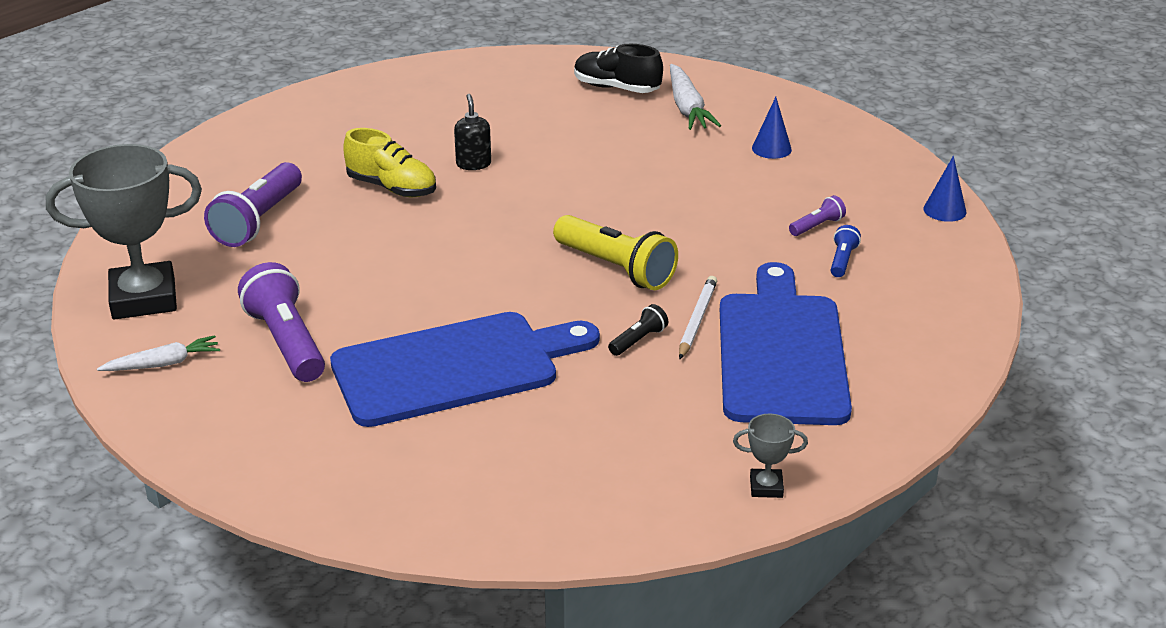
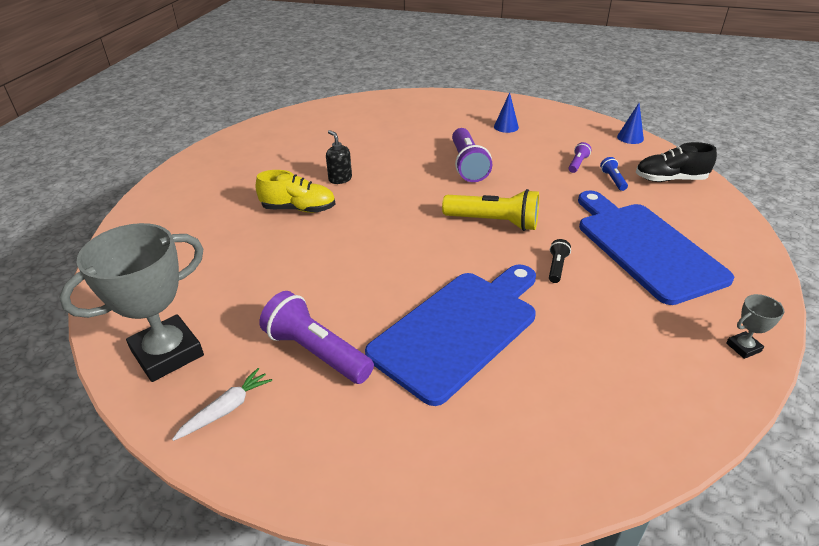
camera: 25 degrees left, 5 degrees up
(258, 221) = (218, 259): purple flashlight -> purple flashlight (467, 165)
(616, 88) = (385, 113): black shoe -> black shoe (670, 179)
(687, 108) = (437, 115): white carrot -> none
(697, 320) = (576, 241): white pencil -> none

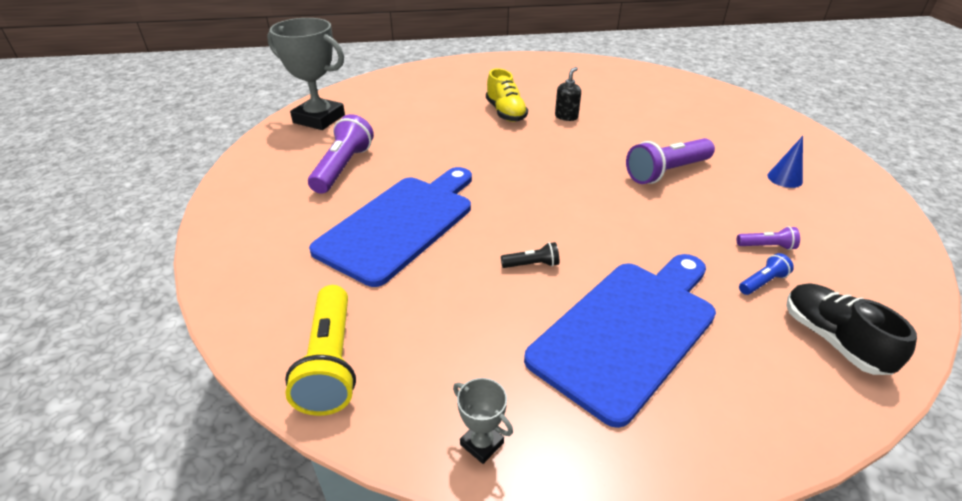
camera: 65 degrees right, 0 degrees up
(226, 409) = (278, 152): white carrot -> none
(459, 329) = (400, 224): blue cutting board -> blue cutting board turned 75 degrees counterclockwise
(494, 222) = (577, 210): yellow flashlight -> yellow flashlight (330, 363)
(630, 137) = (907, 284): blue cone -> none

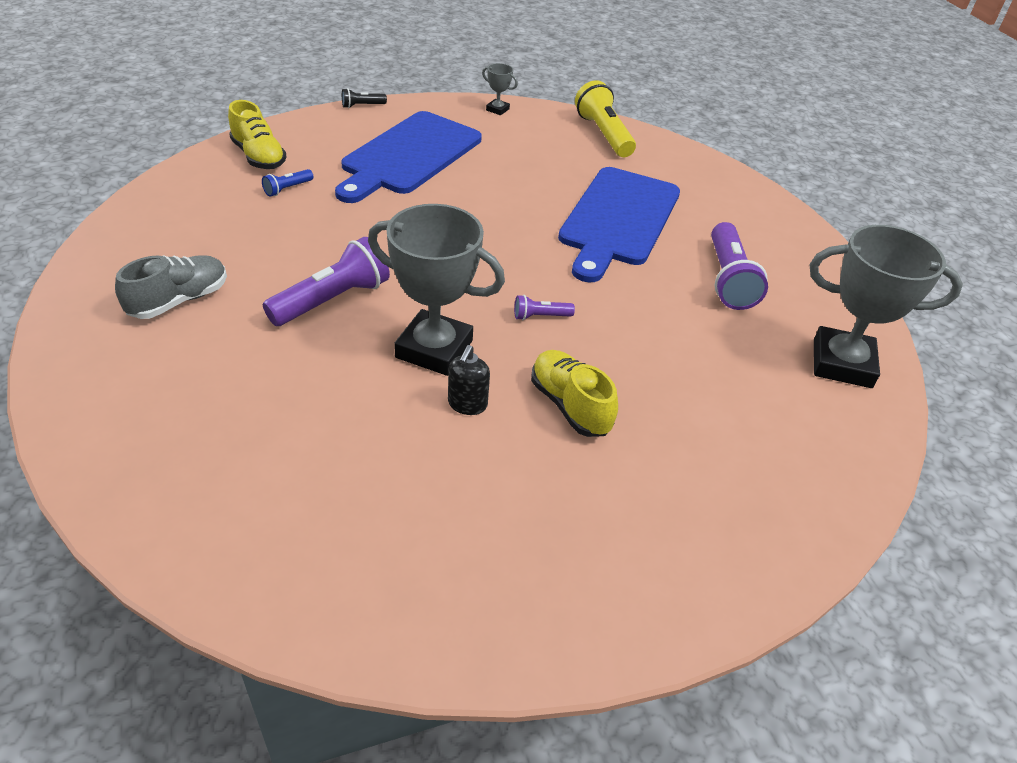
camera: 165 degrees right, 5 degrees up
(532, 264) = (485, 192): black flashlight -> black flashlight (362, 106)
(586, 141) = (434, 349): none -> grey trophy
(766, 246) = (263, 218): purple flashlight -> purple flashlight (540, 316)
(784, 178) = (179, 300): blue cone -> grey shoe
(832, 339) = (258, 157): black shoe -> yellow shoe

